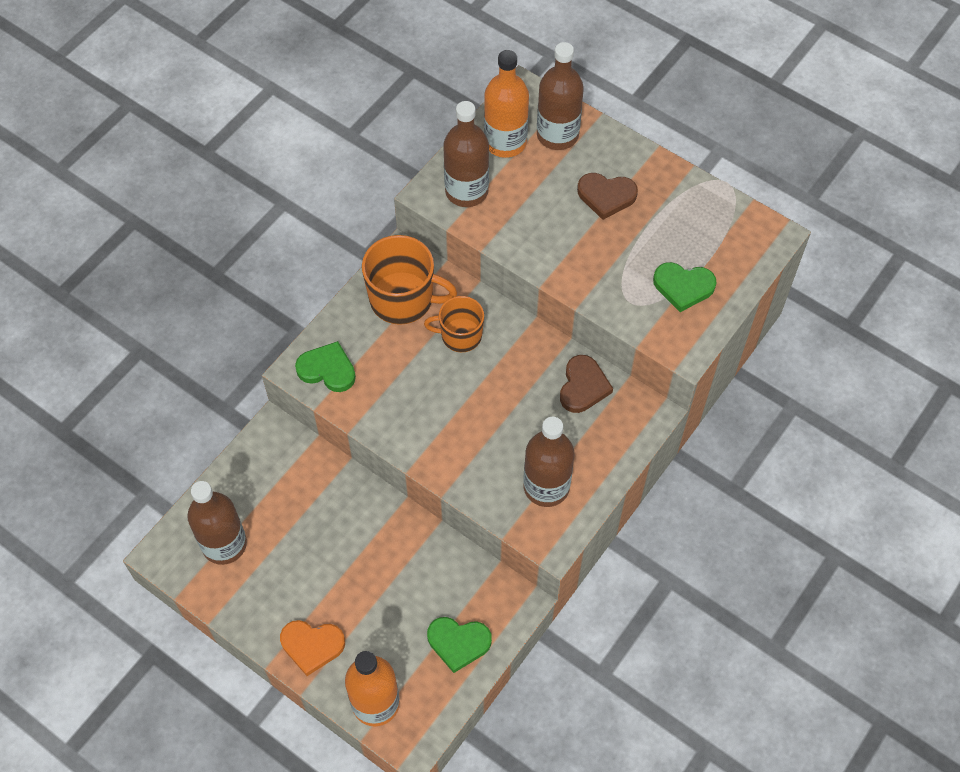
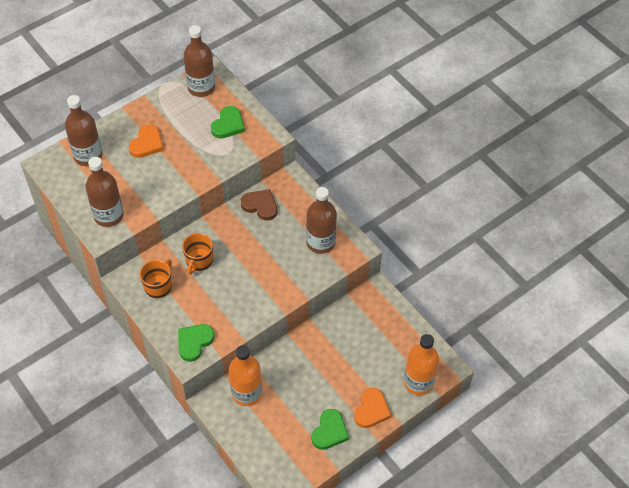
camera: 75 degrees left, 5 degrees down
(224, 544) = (285, 448): brown bottle -> brown bottle (201, 87)
(403, 299) = (158, 286): orange mug -> orange mug, size x0.63
(458, 643) = (392, 328): green heart -> green heart (329, 431)
(505, 142) = (80, 185): orange bottle -> orange bottle (246, 393)
(606, 196) = (147, 143): brown heart -> orange heart

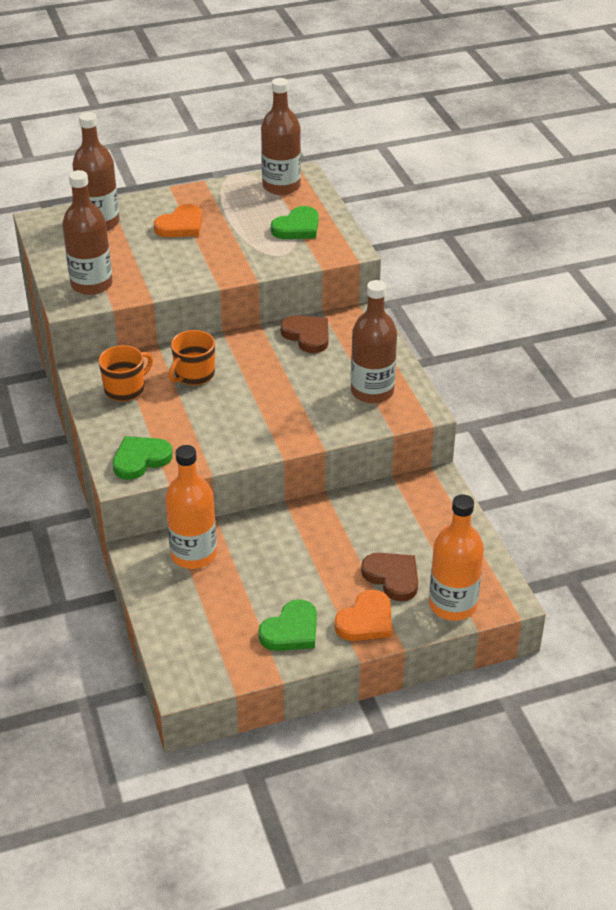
camera: 20 degrees right, 15 degrees down
(375, 373) = (392, 577): none -> brown heart

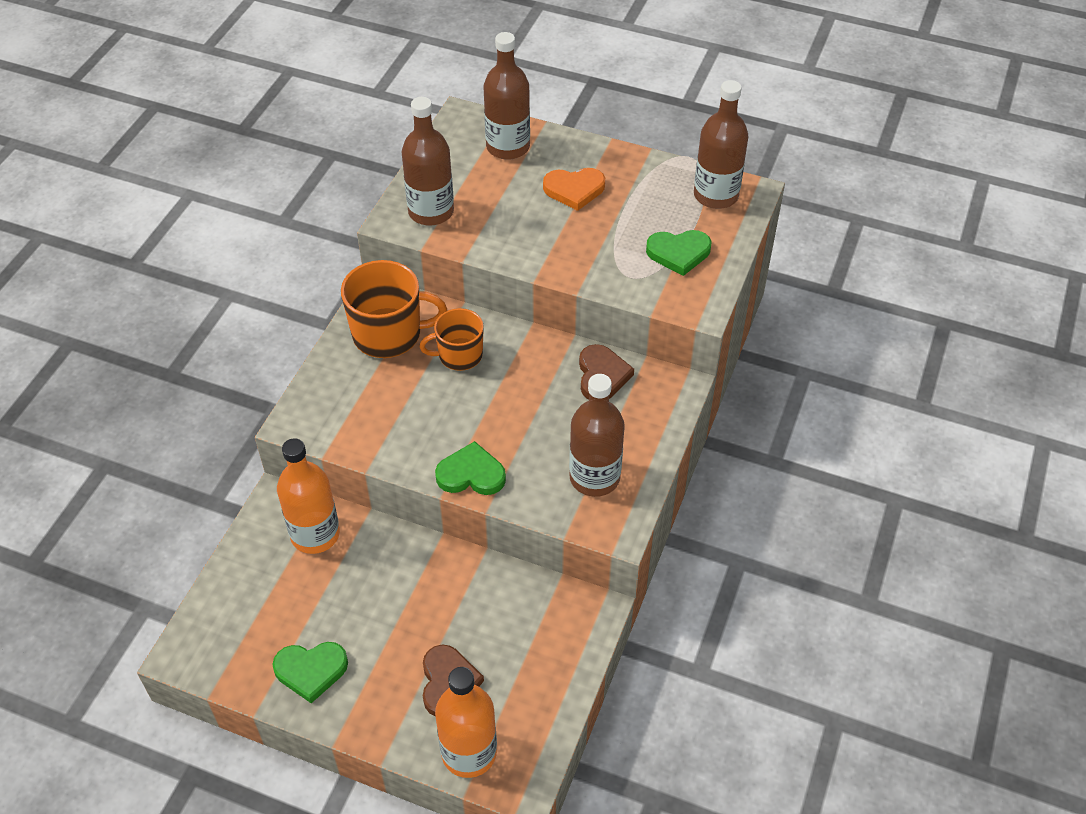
camera: 40 degrees right, 10 degrees up
(125, 389) = (389, 334): orange mug -> orange mug, size x1.58
(140, 459) = (326, 416): green heart -> green heart (471, 474)
(366, 620) = (380, 709): orange heart -> none

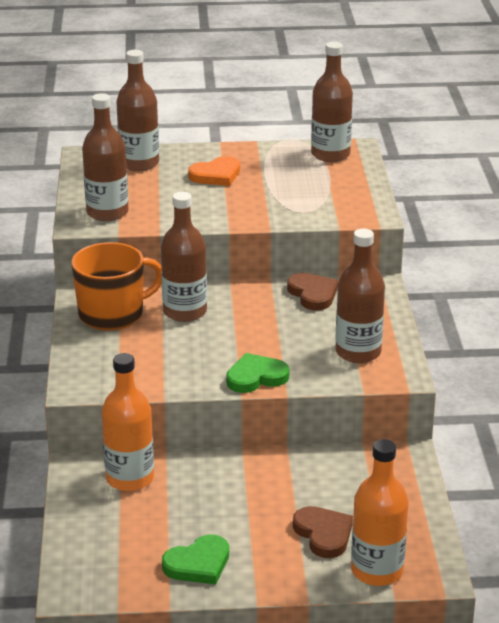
camera: 25 degrees left, 20 degrees down
(459, 355) = (185, 312): orange mug -> brown bottle
(678, 253) = (330, 191): green heart -> none

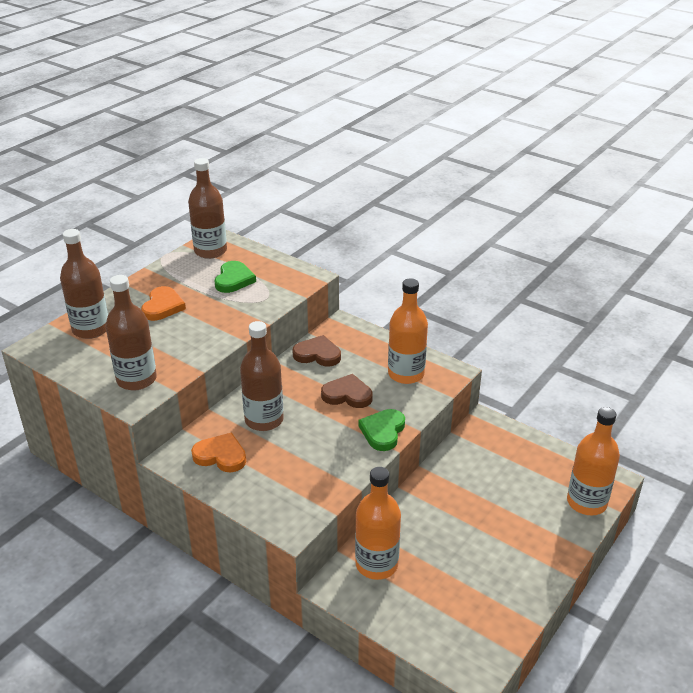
camera: 50 degrees left, 5 degrees up
(113, 314) = (221, 456): orange mug -> orange heart
(198, 564) = (507, 583): green heart -> green heart (234, 280)
(323, 534) = (529, 504): brown heart -> brown heart (347, 395)
(358, 352) = (406, 374): brown bottle -> orange bottle

